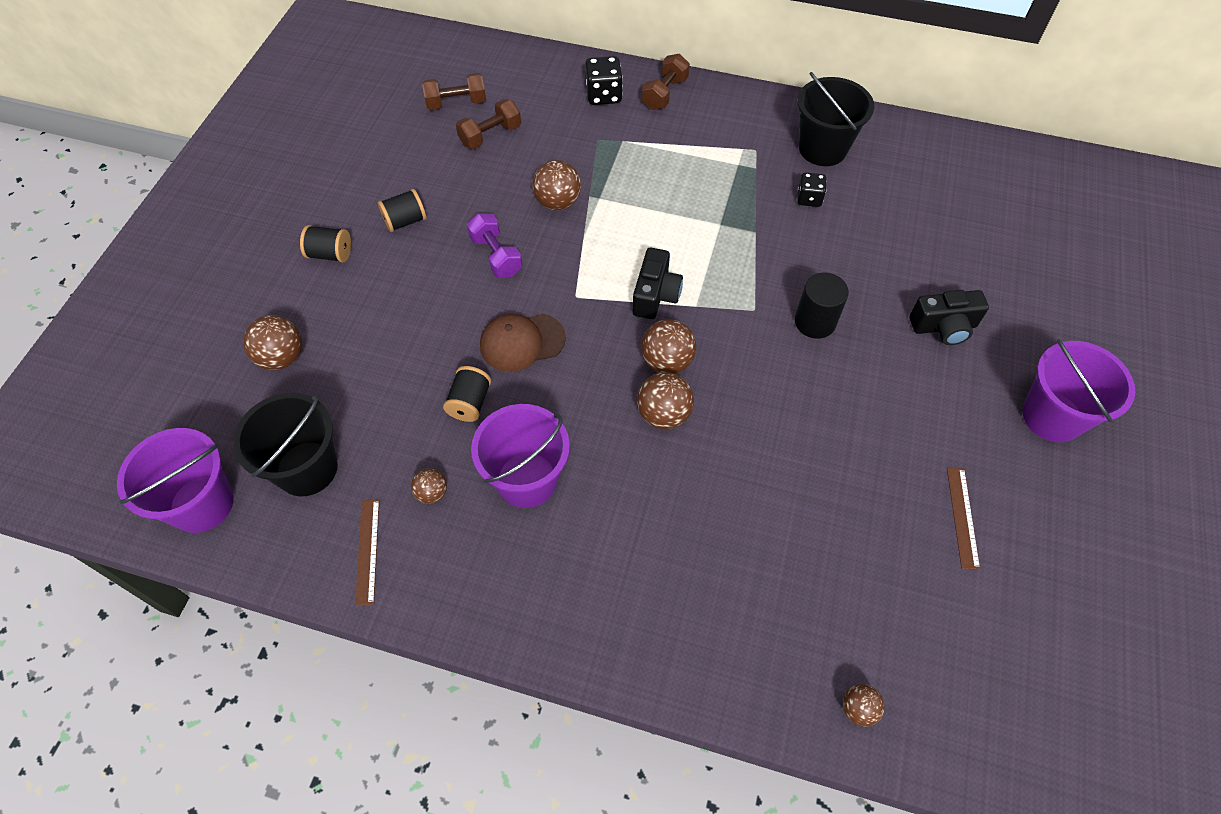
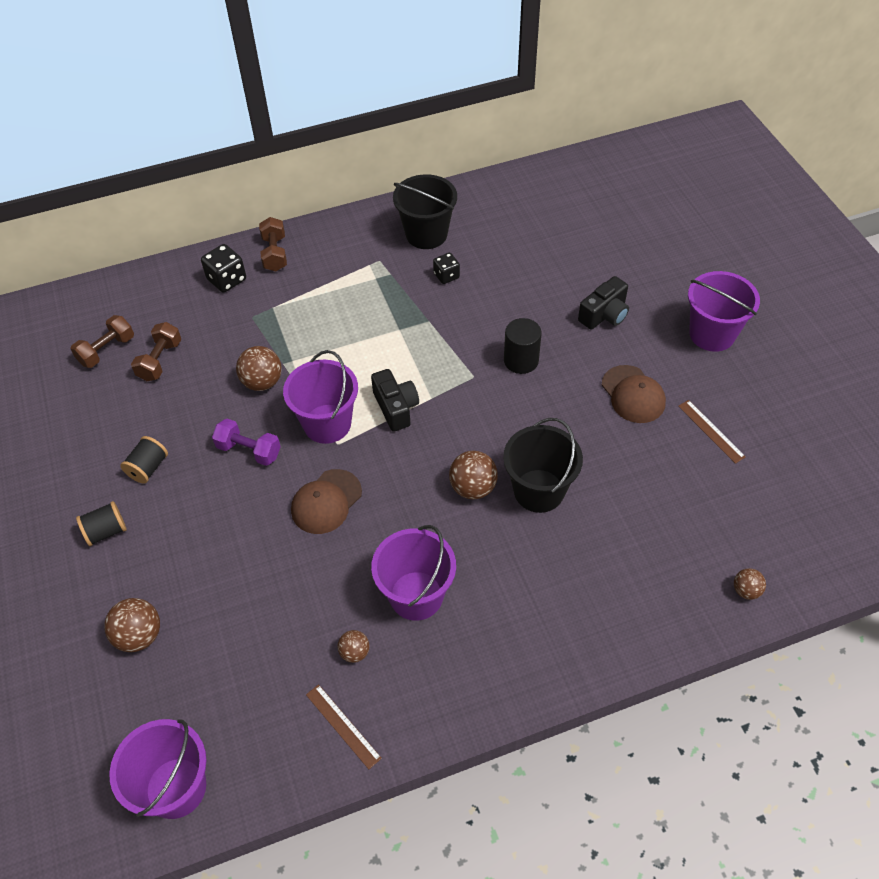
camera: 35 degrees left, 5 degrees down
(307, 468) = (240, 702): black bucket -> black bucket (539, 491)
(470, 403) = (325, 570): black spool -> none
(582, 272) = (327, 424): none -> purple bucket
(667, 361) = (444, 449): brown ball -> none
(906, 425) = (633, 394): none -> brown cap

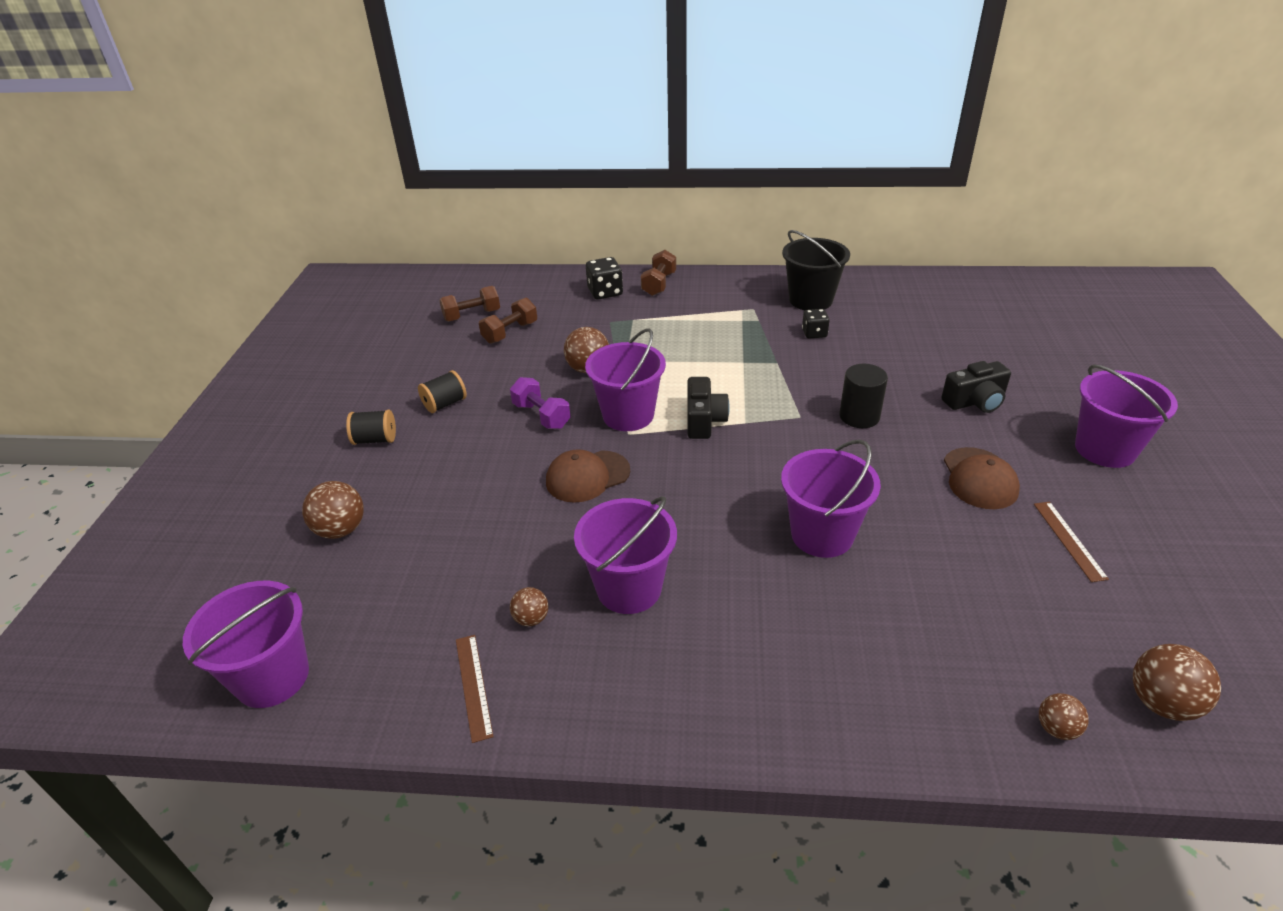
camera: 25 degrees right, 15 degrees down
(473, 488) = (747, 510): brown ball -> brown ball (1161, 703)
(539, 491) = (822, 535): black bucket -> purple bucket

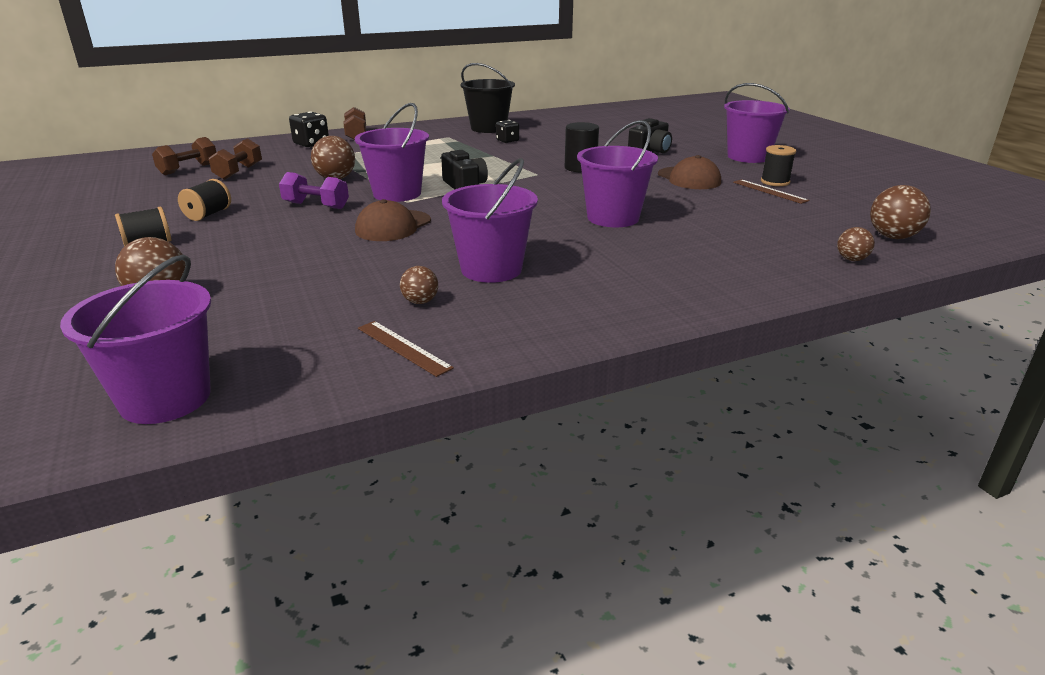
camera: 30 degrees left, 10 degrees down
(1094, 521) = (775, 182): none -> black spool

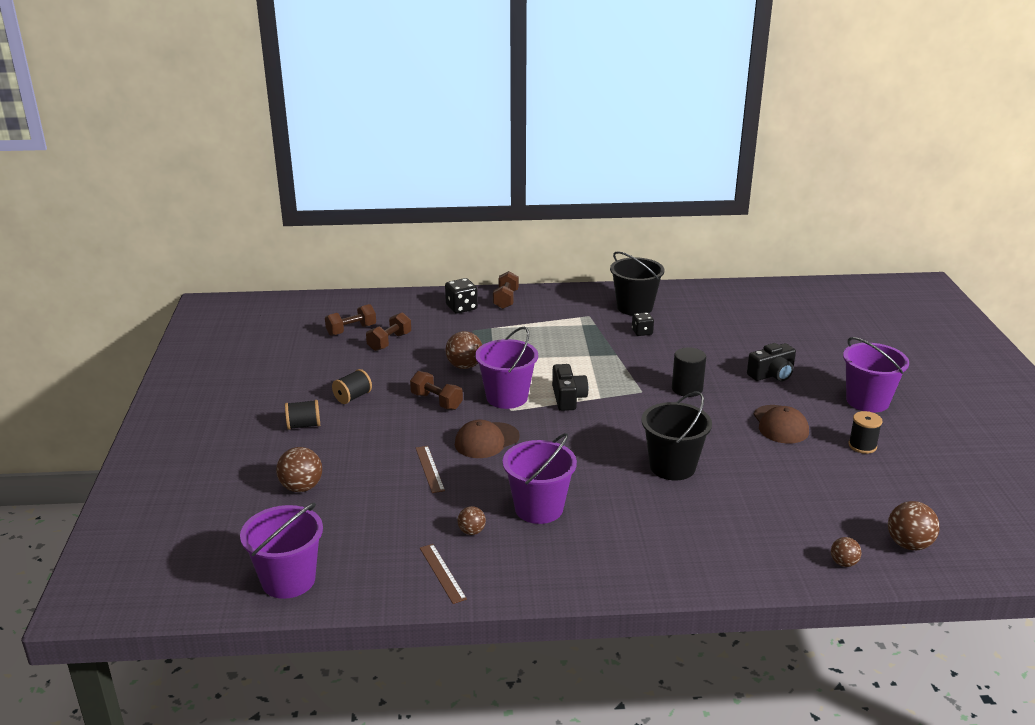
camera: 20 degrees right, 0 degrees up
(316, 206) = (436, 401): purple dumbbell -> brown dumbbell
(613, 218) = (672, 466): purple bucket -> black bucket
(770, 191) = (845, 458): brown ruler -> brown ruler (430, 469)

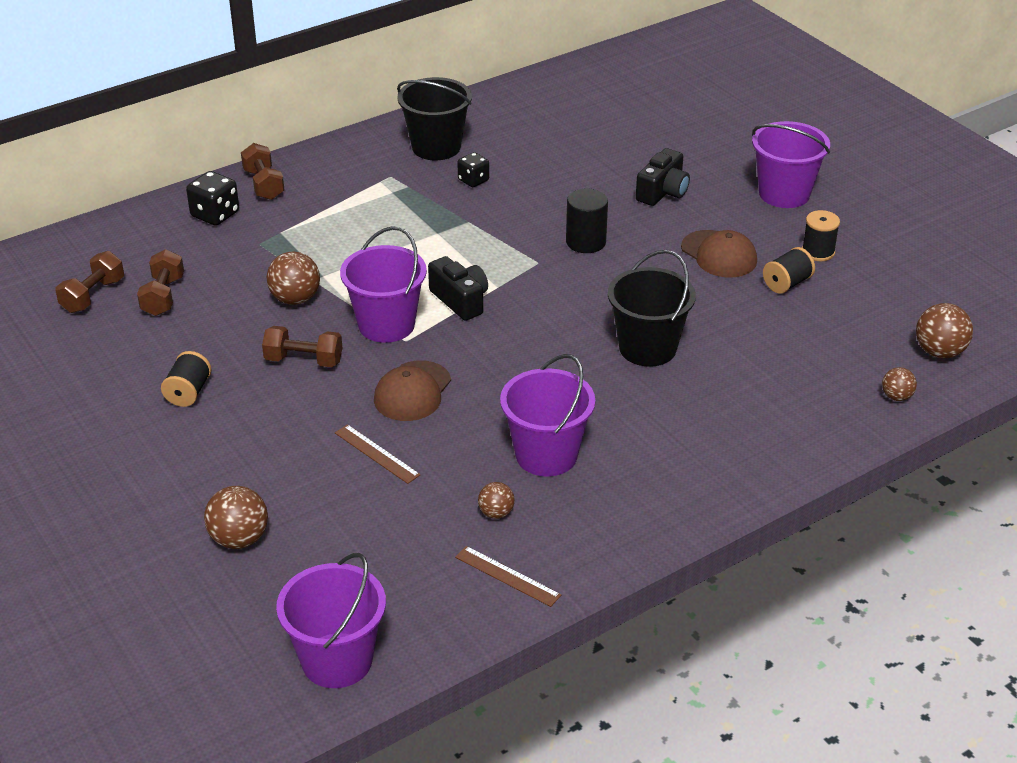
camera: 30 degrees left, 10 degrees up
(303, 425) = (160, 455): black spool -> black spool (787, 284)

